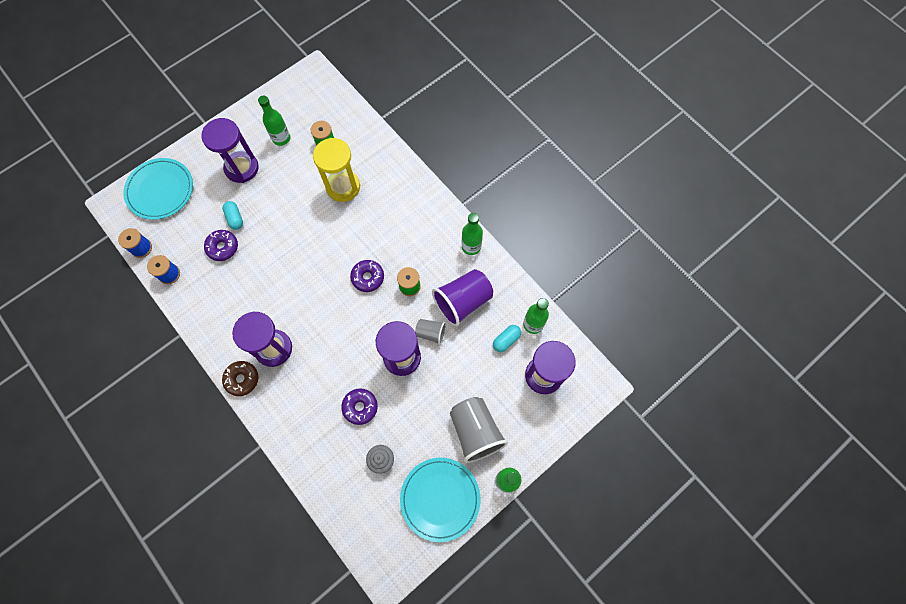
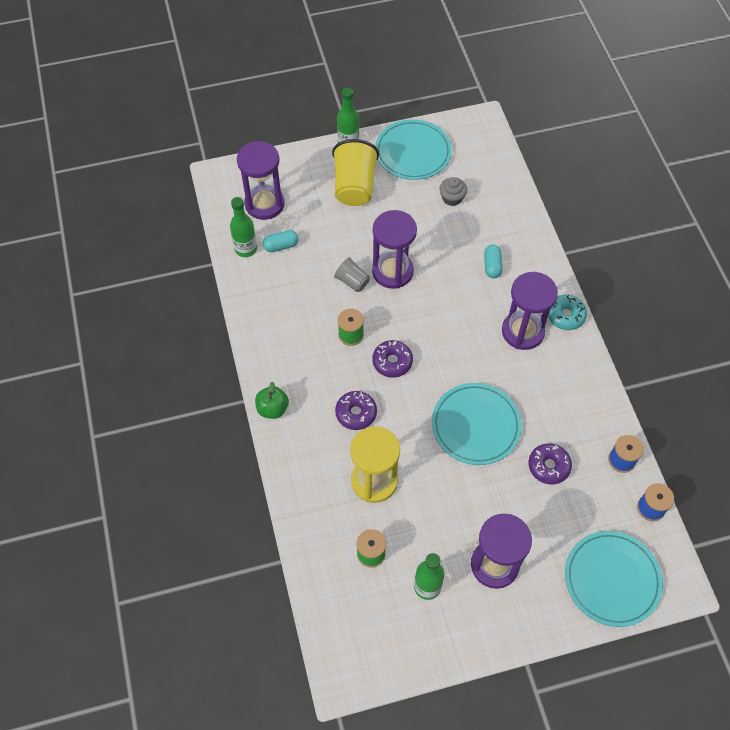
camera: 155 degrees left, 10 degrees down
(235, 218) = (523, 497): turquoise capsule -> turquoise capsule (492, 266)
(242, 379) = (565, 315): brown donut -> turquoise donut
(286, 255) = (475, 425): none -> turquoise plate
(360, 407) = (454, 246): purple donut -> purple donut (356, 413)
(438, 205) = (272, 408): none -> green apple
(462, 302) = (303, 297): purple cup -> none
(471, 246) = (262, 348): green bottle -> none
(475, 431) = (354, 186): grey cup -> yellow cup

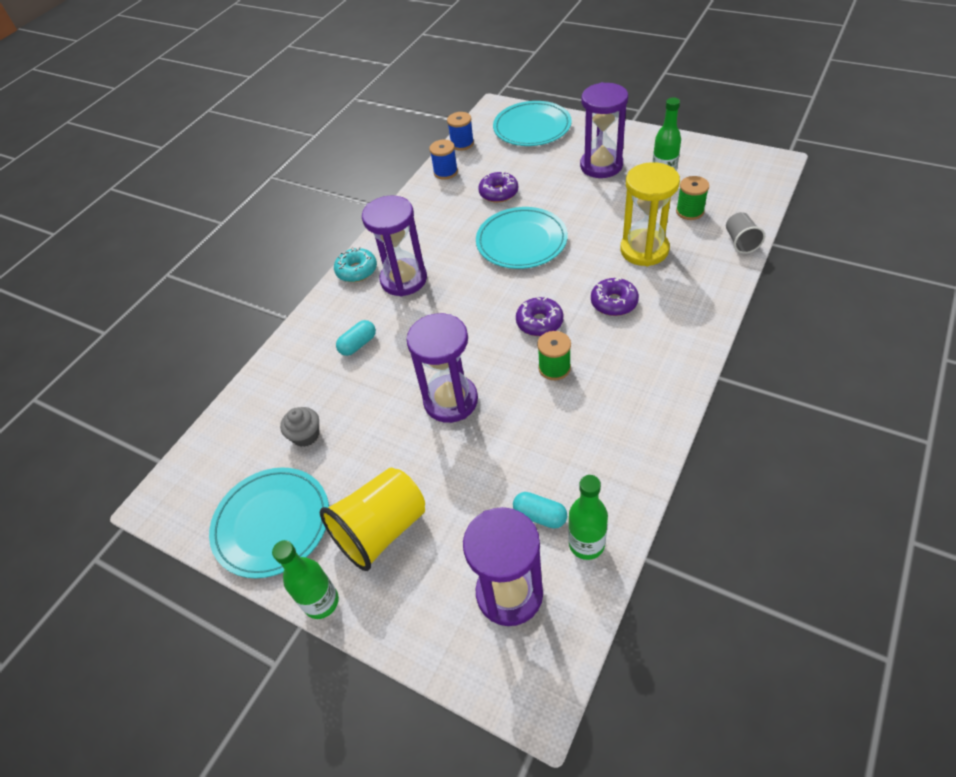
camera: 130 degrees left, 10 degrees down
(272, 408) = (693, 350): green apple -> none
(352, 281) = (501, 418): grey cup -> grey cup (741, 242)

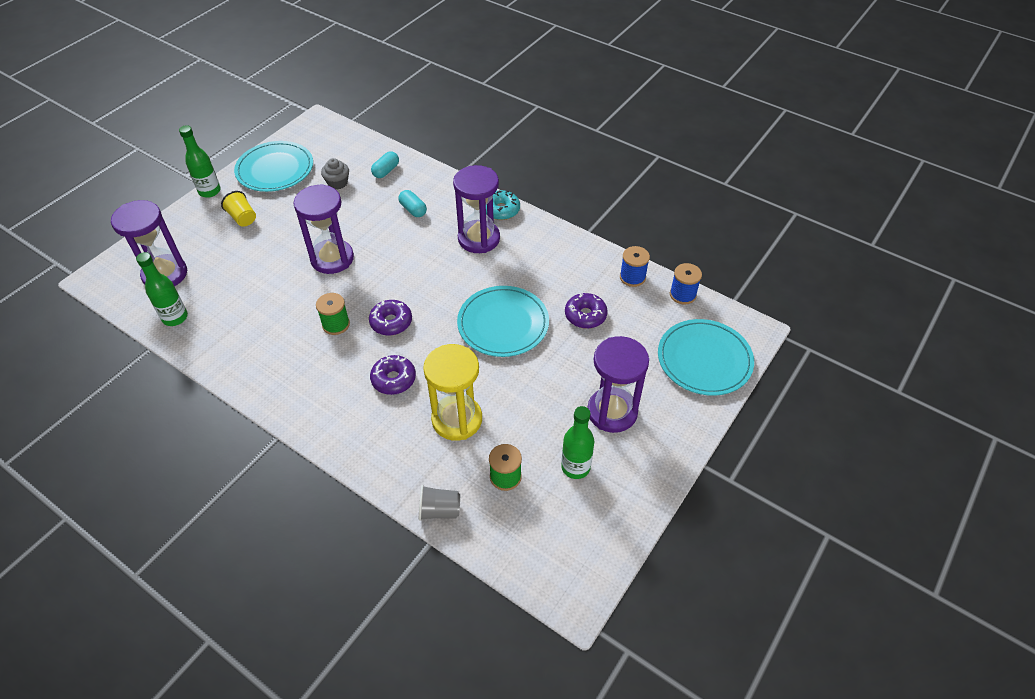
camera: 90 degrees right, 0 degrees up
(381, 530) = (242, 218): yellow cup -> yellow cup, size x0.53
(540, 516) = (209, 296): turquoise capsule -> turquoise capsule (386, 171)

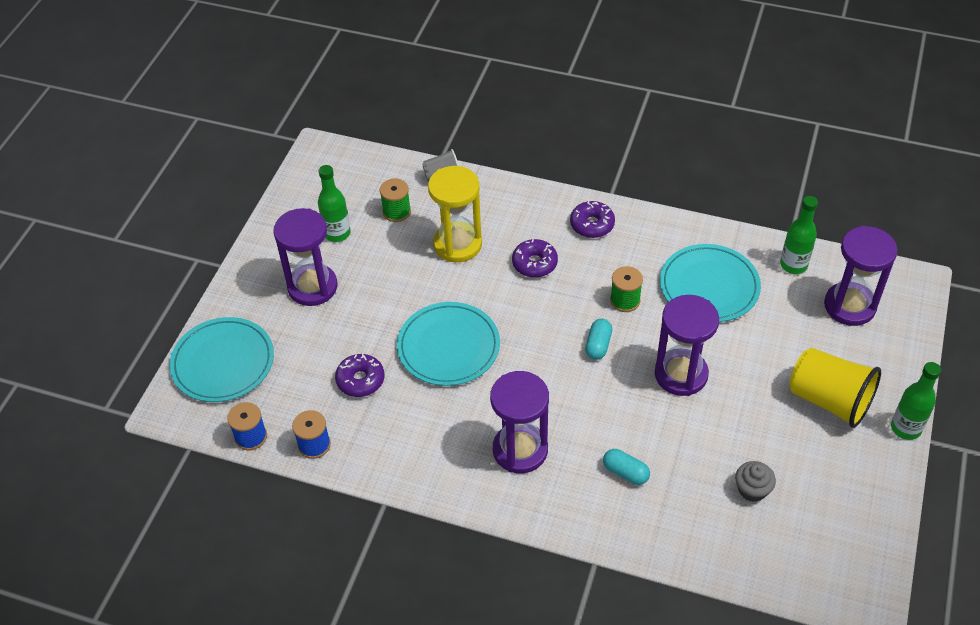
camera: 165 degrees right, 0 degrees up
(242, 218) = (829, 400): yellow cup -> yellow cup, size x1.87
(275, 169) = (853, 489): turquoise plate -> turquoise plate (709, 286)
(386, 171) = (700, 530): turquoise capsule -> turquoise capsule (598, 345)
(391, 322) = (569, 318): purple donut -> purple donut (592, 224)
(501, 210) = (509, 504): turquoise donut -> none

